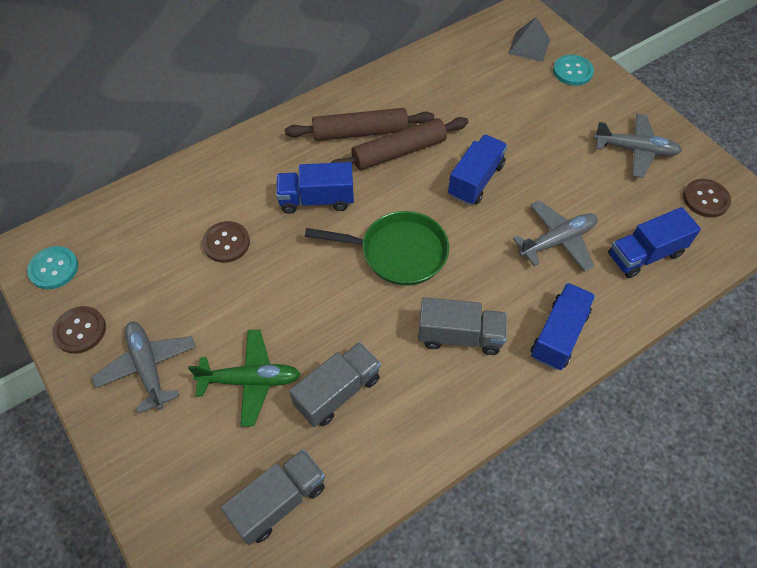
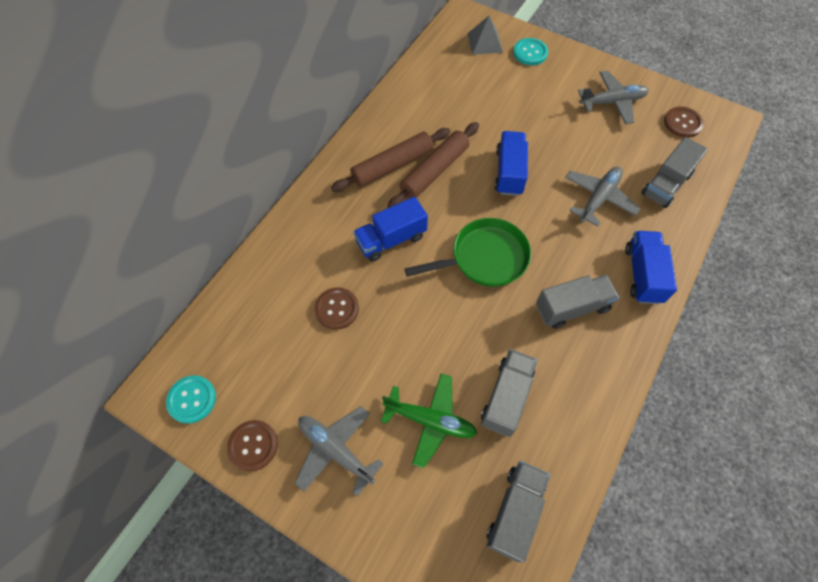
camera: 25 degrees left, 5 degrees up
(250, 380) = (430, 420): green plane -> green plane turned 45 degrees clockwise
(645, 254) = (666, 184): blue truck -> grey truck

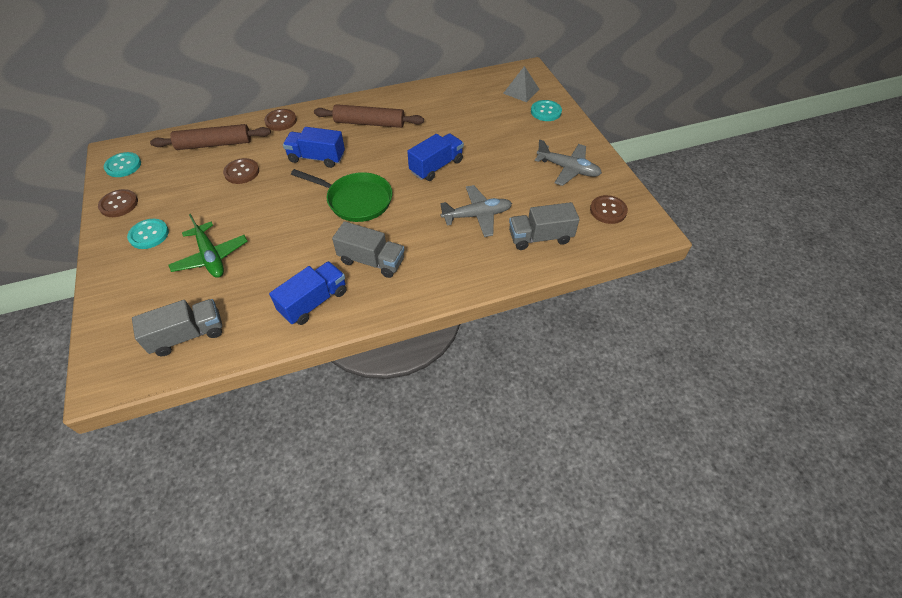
camera: 40 degrees right, 10 degrees down
(299, 222) = (281, 121): none -> brown button
(335, 450) = (149, 235): grey plane -> turquoise button
(434, 171) = (390, 139): brown rolling pin -> brown rolling pin (214, 144)
(506, 397) = (266, 277): grey truck -> none
(642, 274) = (445, 276): blue truck -> blue truck (314, 302)

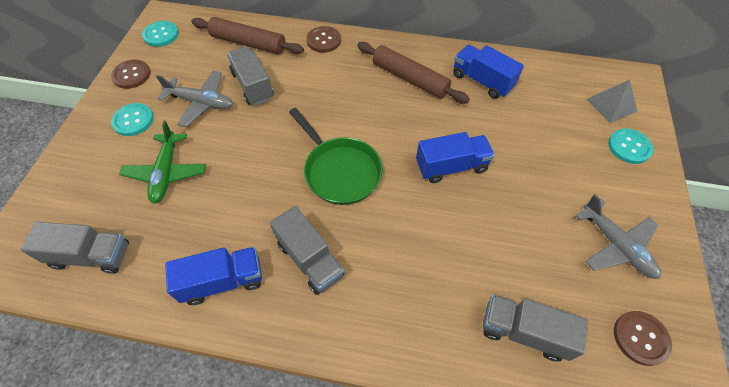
camera: 30 degrees right, 5 degrees up
(242, 172) = (253, 85): brown button -> grey truck
(317, 158) = (332, 99): blue truck -> blue truck (482, 81)
(477, 215) = (461, 258): grey plane -> grey plane (201, 102)

